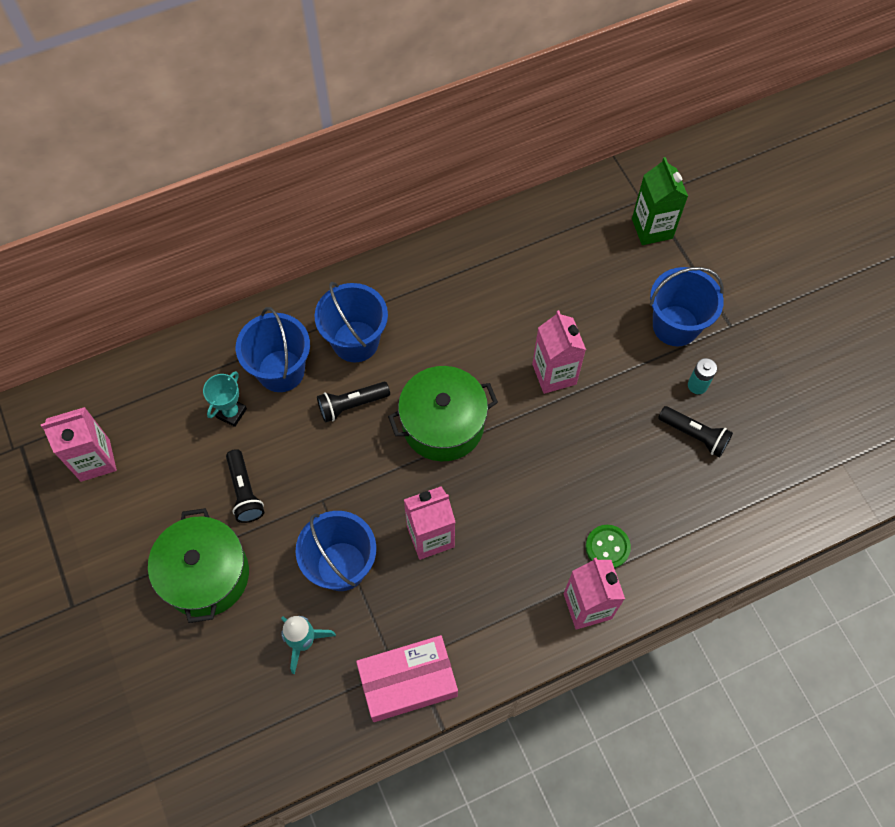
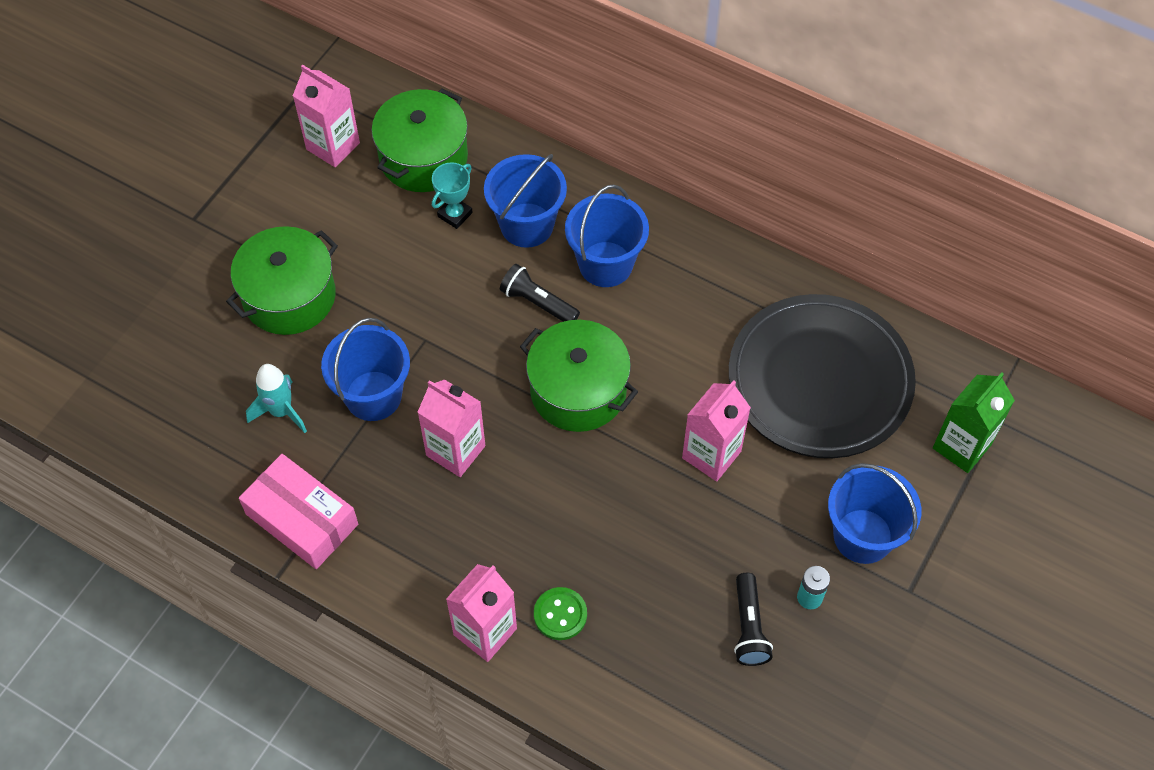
camera: 55 degrees right, 5 degrees down
(162, 403) = (423, 157): none -> green pot
(231, 413) = (455, 214): turquoise trophy -> turquoise trophy turned 45 degrees counterclockwise
(244, 492) = (387, 274): black flashlight -> none
(547, 274) = (819, 381): none -> black plate

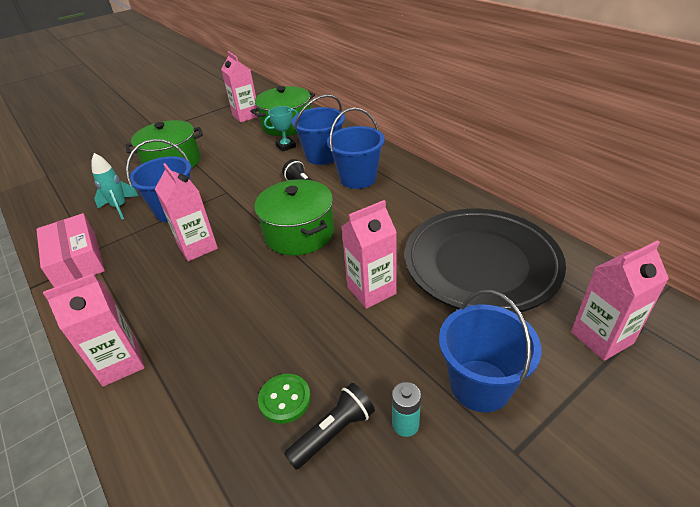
camera: 25 degrees right, 20 degrees down
(560, 614) = (183, 368): green button -> green button (285, 399)
(748, 627) = (333, 432): black flashlight -> black flashlight turned 150 degrees counterclockwise
(962, 446) = (601, 338): green carton -> pink carton

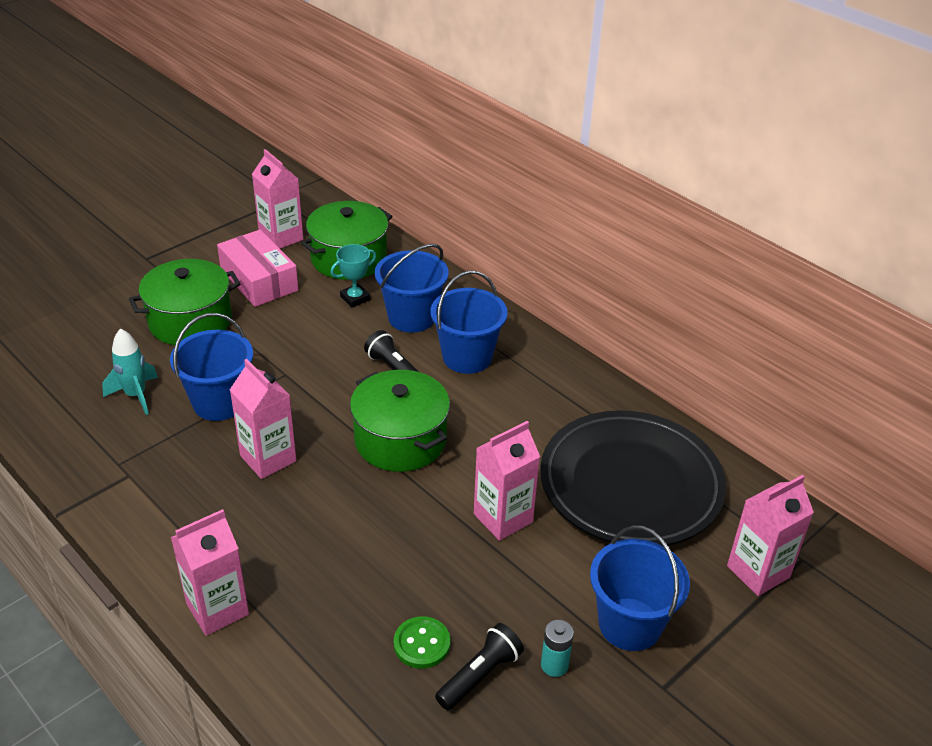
camera: 10 degrees left, 0 degrees up
(76, 260) = (105, 476): pink box -> pink box (259, 280)

